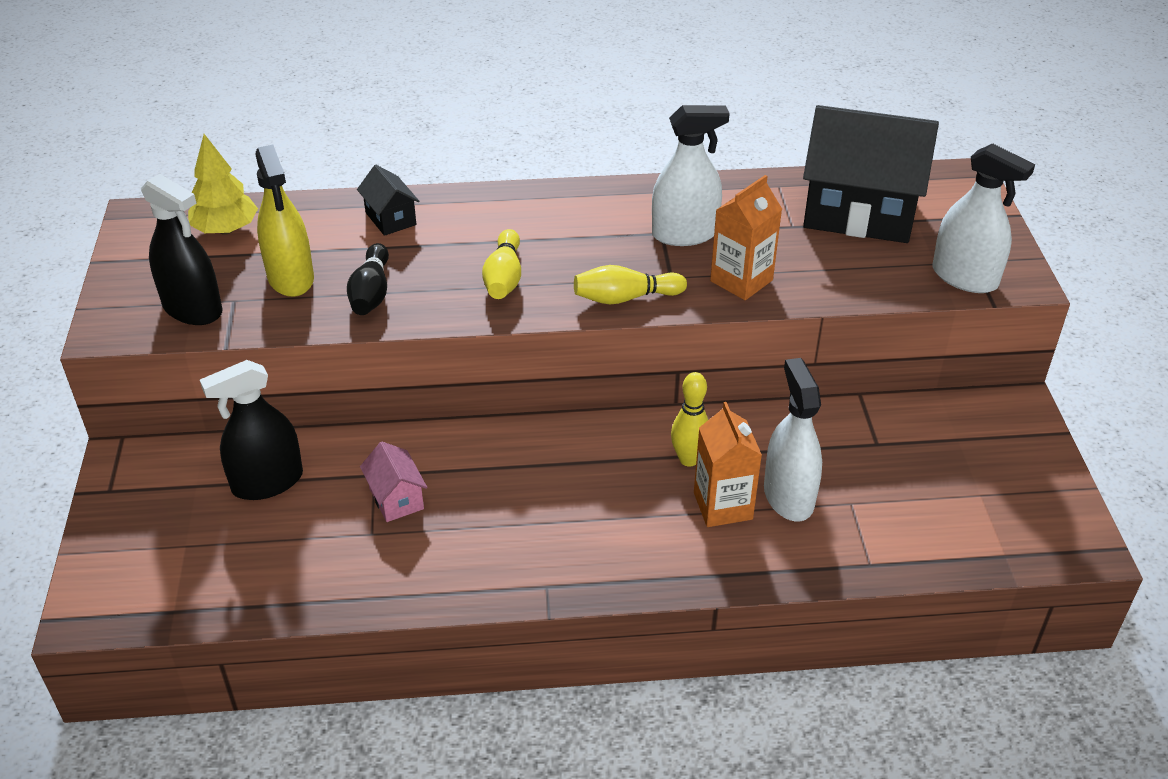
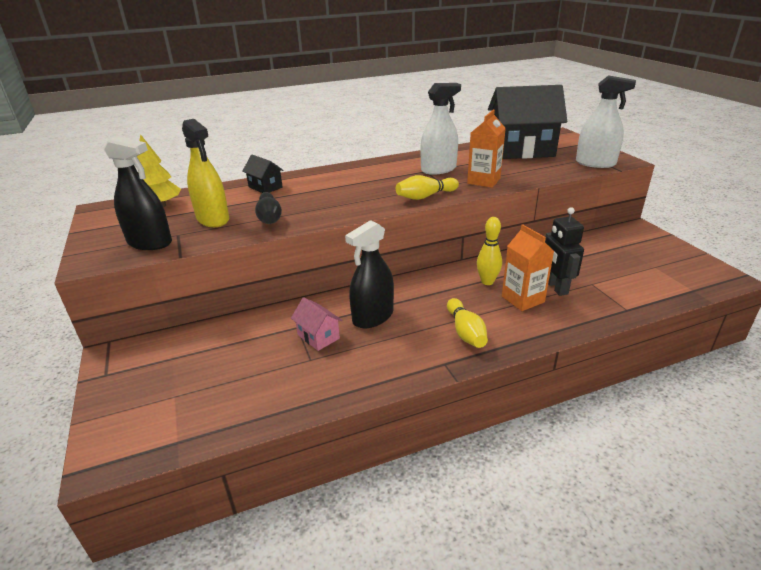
camera: 15 degrees left, 10 degrees down
(267, 482) = (224, 345): black spray bottle -> black spray bottle (373, 317)
(504, 277) = (348, 199): yellow bowling pin -> yellow bowling pin (465, 332)
(788, 496) = (556, 287): white spray bottle -> black robot

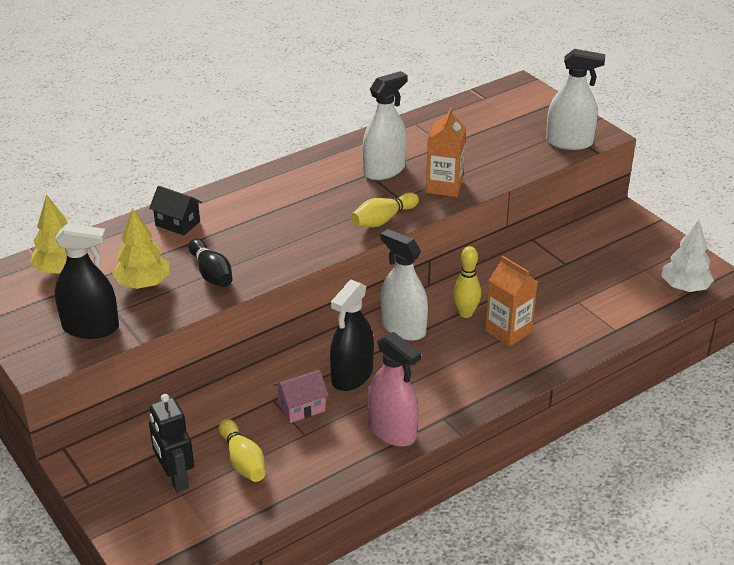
camera: 15 degrees left, 5 degrees up
(213, 219) = (143, 284): yellow spray bottle -> yellow tree
(318, 336) = (301, 407): pink house -> pink house turned 60 degrees counterclockwise
(391, 368) = (392, 431): none -> pink spray bottle
(430, 286) = (403, 328): none -> white spray bottle
(465, 332) = (456, 380): yellow bowling pin -> yellow bowling pin (243, 460)
(521, 150) = (478, 124): black house -> none
(556, 287) = (541, 311): black robot -> black robot (175, 478)
(696, 283) = (684, 287): none -> white tree

